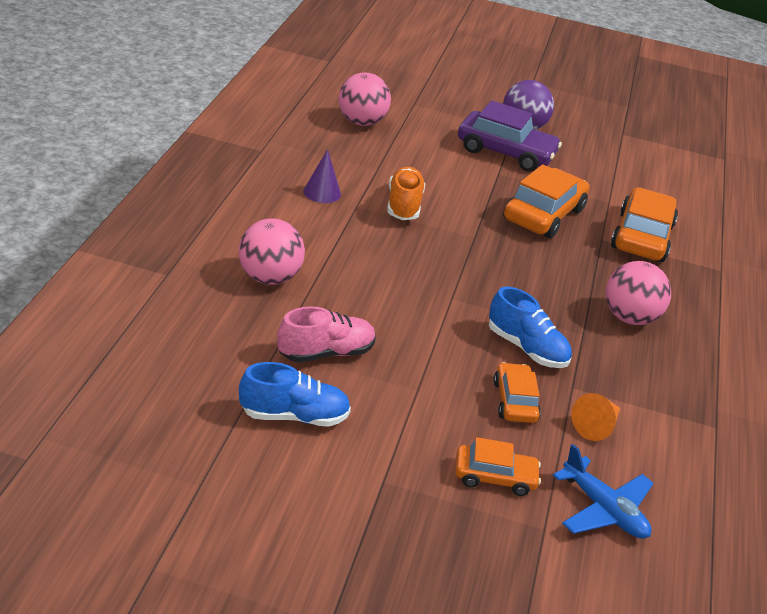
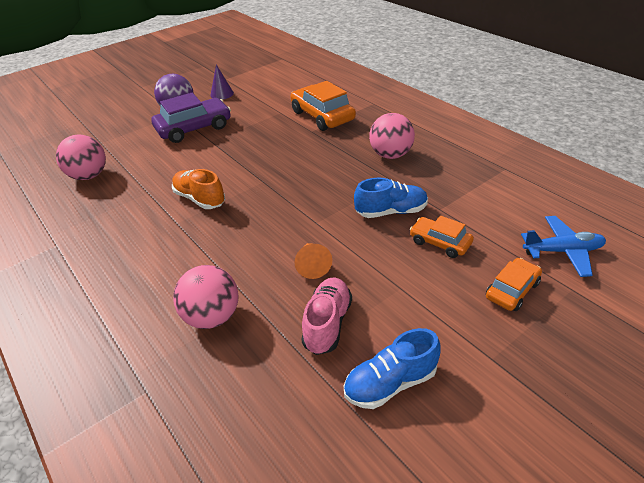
camera: 45 degrees left, 5 degrees up
(294, 416) = (390, 383): blue shoe -> blue shoe turned 150 degrees counterclockwise
(322, 192) = (143, 234): purple cone -> purple cone (222, 94)
(543, 214) = (268, 142): orange car -> none
(596, 426) = (482, 216): orange cone -> orange cone (312, 265)

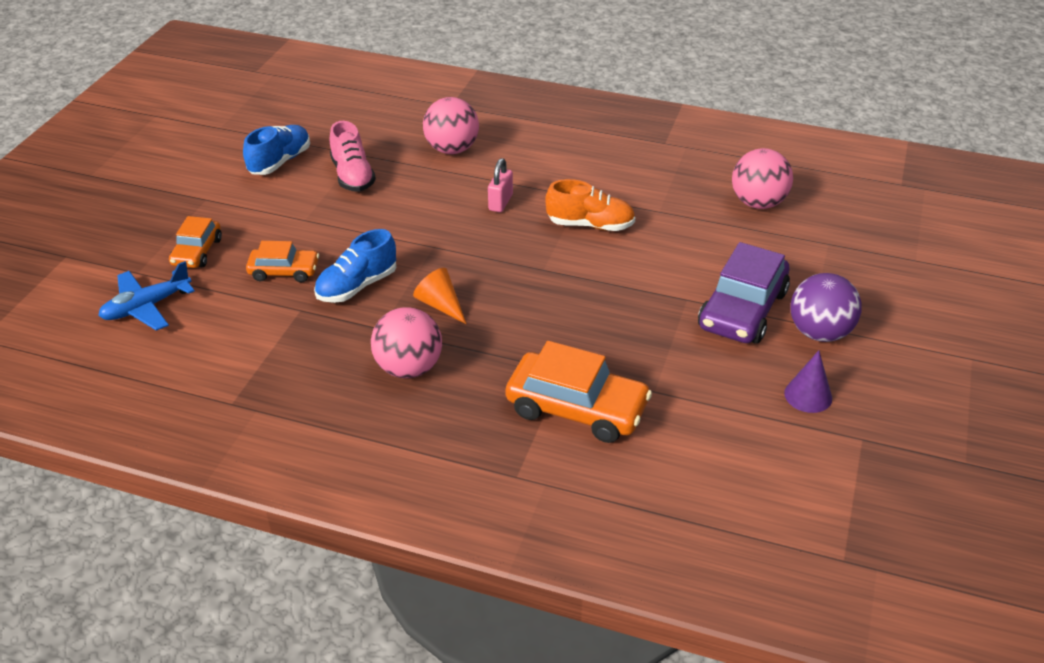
camera: 145 degrees right, 0 degrees up
(234, 240) = (500, 202): none -> pink padlock
(312, 265) = (402, 209): orange cone -> orange cone (440, 305)

